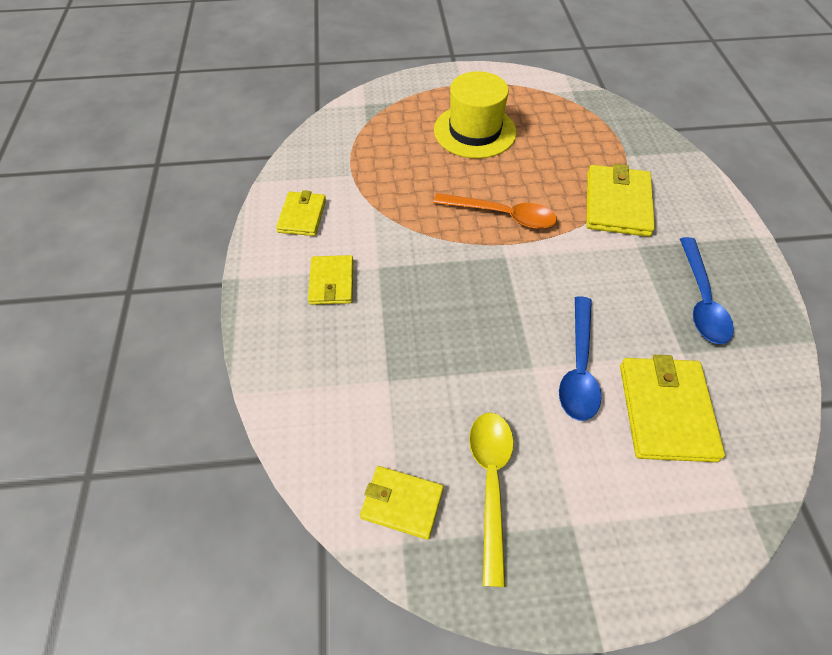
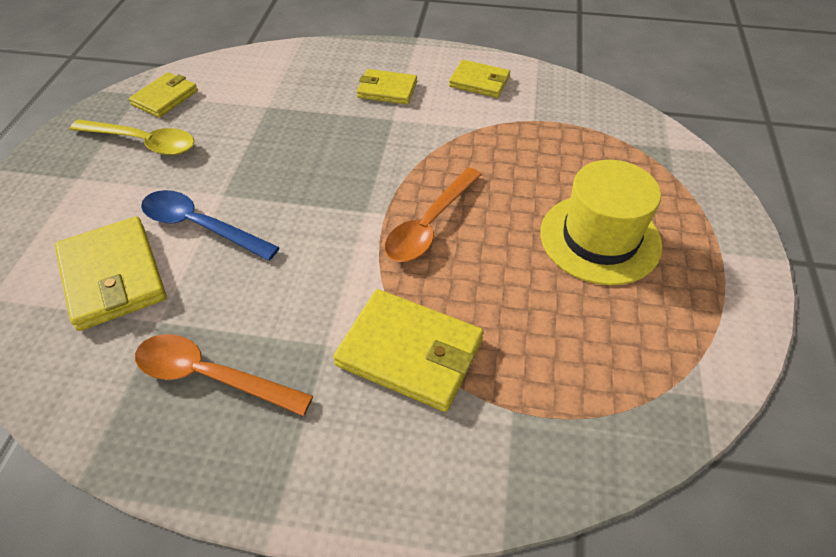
camera: 105 degrees right, 5 degrees down
(666, 411) = (113, 276): yellow wallet -> yellow wallet turned 45 degrees clockwise
(701, 300) = (211, 376): blue spoon -> orange spoon

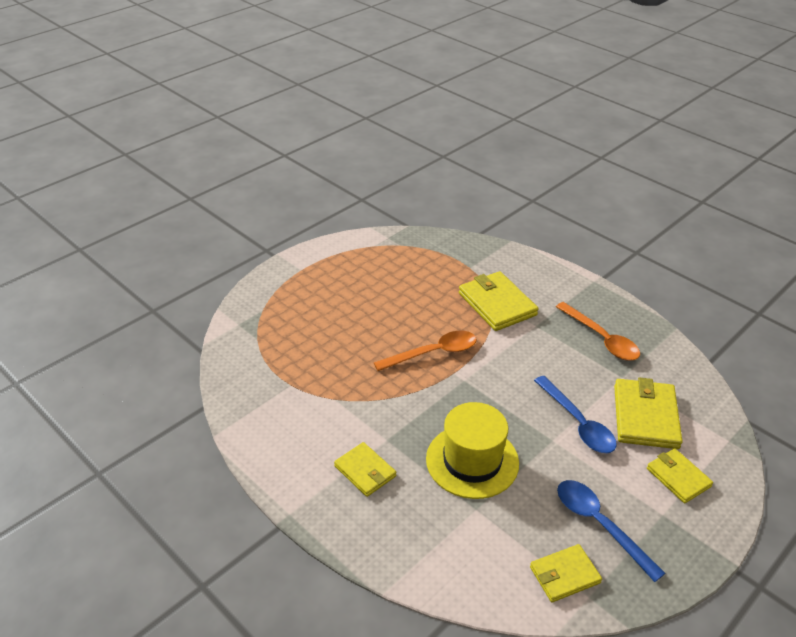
camera: 145 degrees left, 10 degrees down
(143, 142) = (600, 525): yellow spoon -> blue spoon
(479, 82) = (287, 438): yellow wallet -> yellow wallet (678, 477)
(600, 238) = (350, 302): yellow hat -> yellow hat (472, 461)

